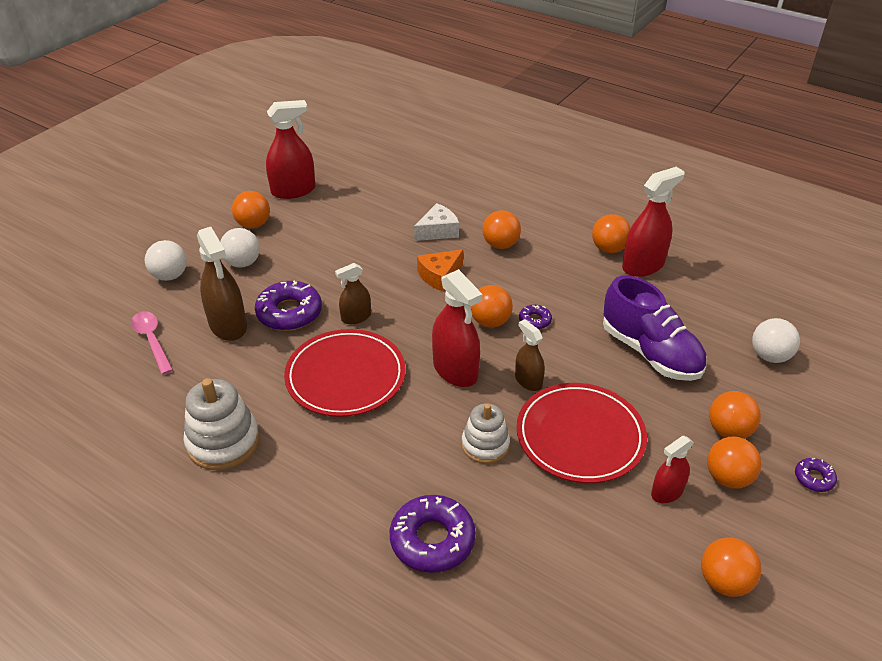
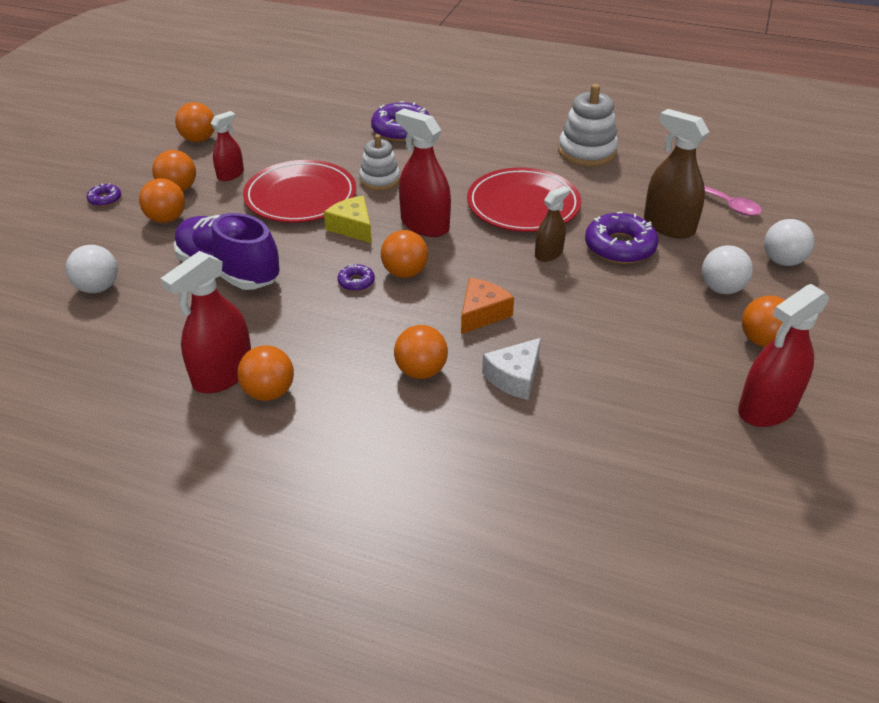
camera: 165 degrees right, 0 degrees up
(528, 381) = (352, 227): brown spray bottle -> yellow cheese

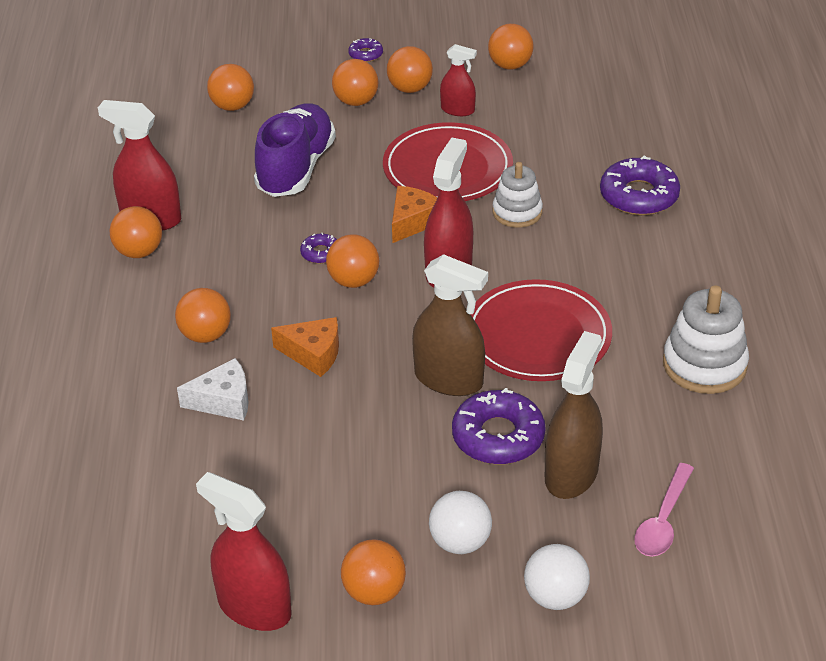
camera: 70 degrees right, 0 degrees up
(98, 288) = (232, 106): white ball -> orange ball
(352, 227) = (413, 221): yellow cheese -> orange cheese
(514, 377) = (223, 401): white cheese -> white cheese turned 150 degrees clockwise
(548, 254) = (448, 379): brown spray bottle -> brown spray bottle, size x1.72

